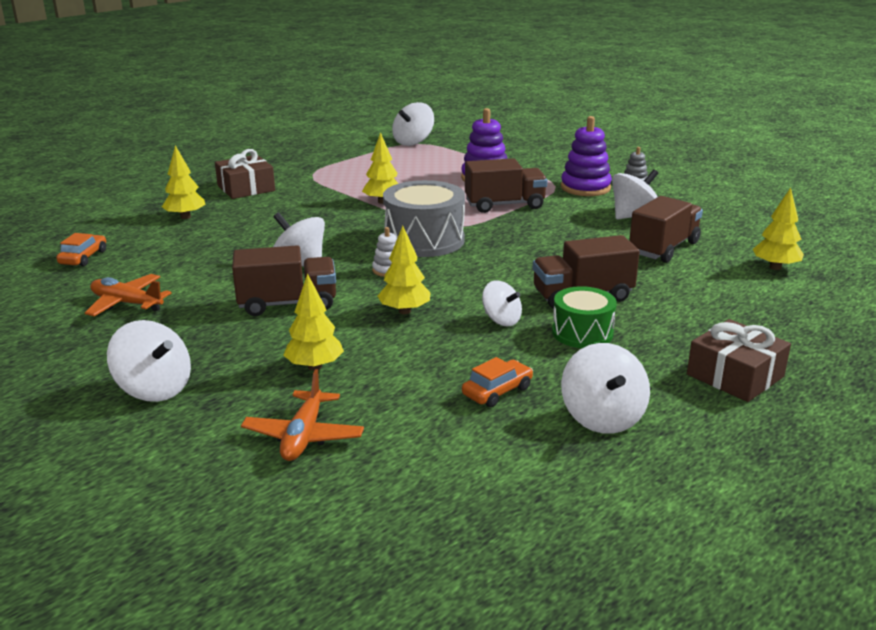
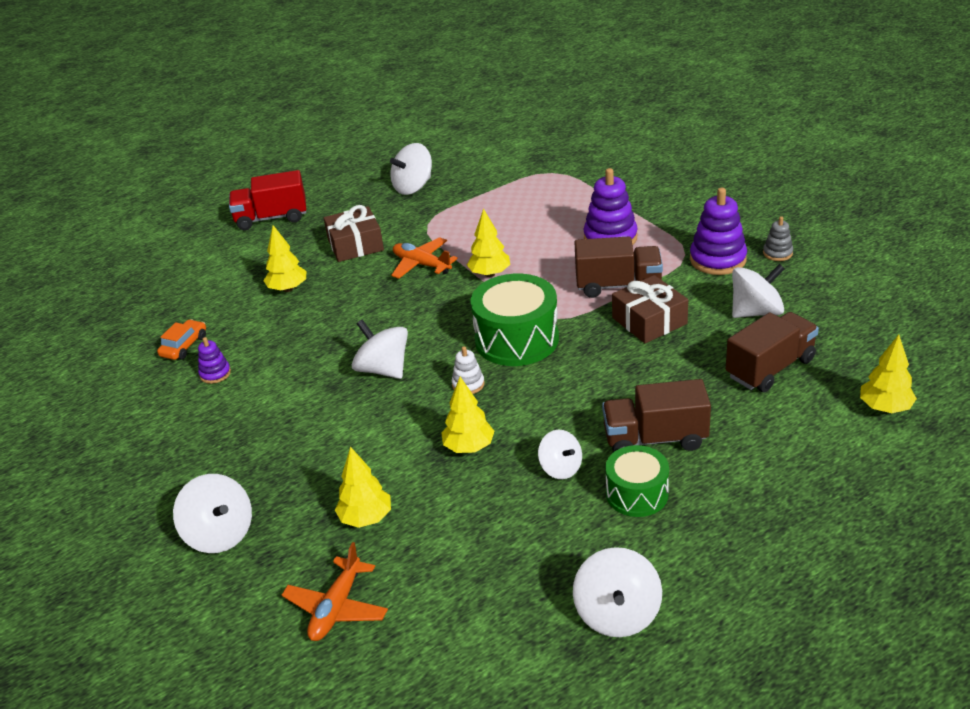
camera: 15 degrees right, 10 degrees up
(122, 275) = (215, 374): none -> purple stacking toy
(127, 303) = (213, 416): orange plane -> orange plane (422, 265)
(157, 174) = (271, 218): none -> red truck
(287, 304) = (360, 428): brown truck -> none
(413, 142) = (549, 170): white spinning top -> white spinning top (413, 187)
(424, 240) = (517, 339): grey drum -> green drum
(497, 391) = (527, 568): orange car -> none
(735, 375) = (772, 570): brown gift -> brown gift (649, 321)

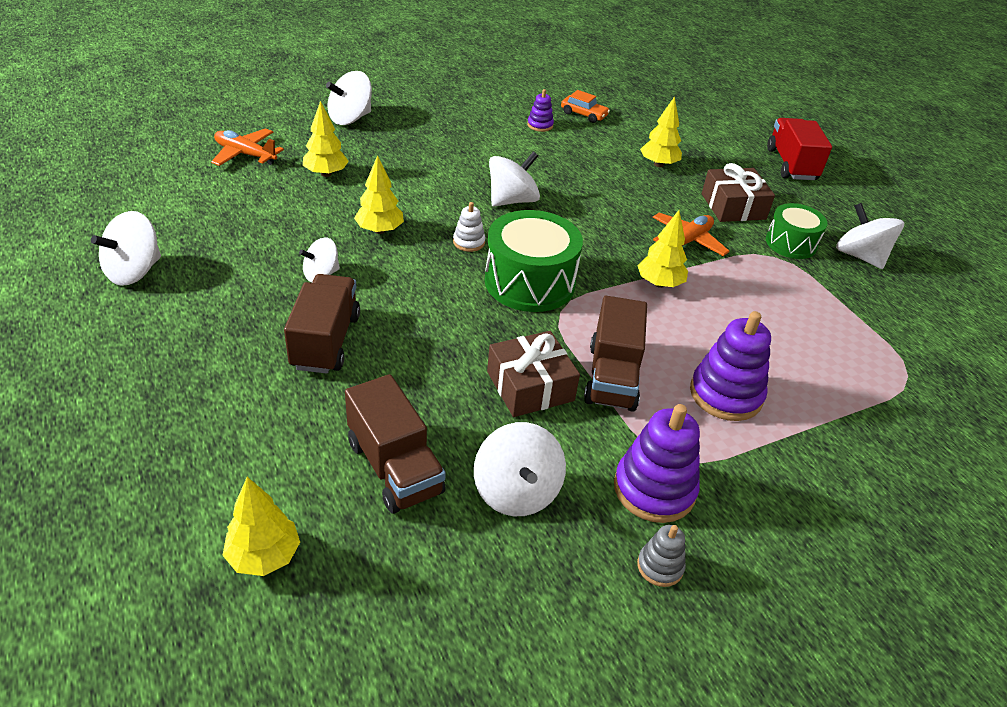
camera: 90 degrees right, 5 degrees up
(617, 614) = (134, 271): white spinning top -> white spinning top turned 60 degrees counterclockwise
(637, 494) = (258, 312): green drum -> green drum (791, 243)

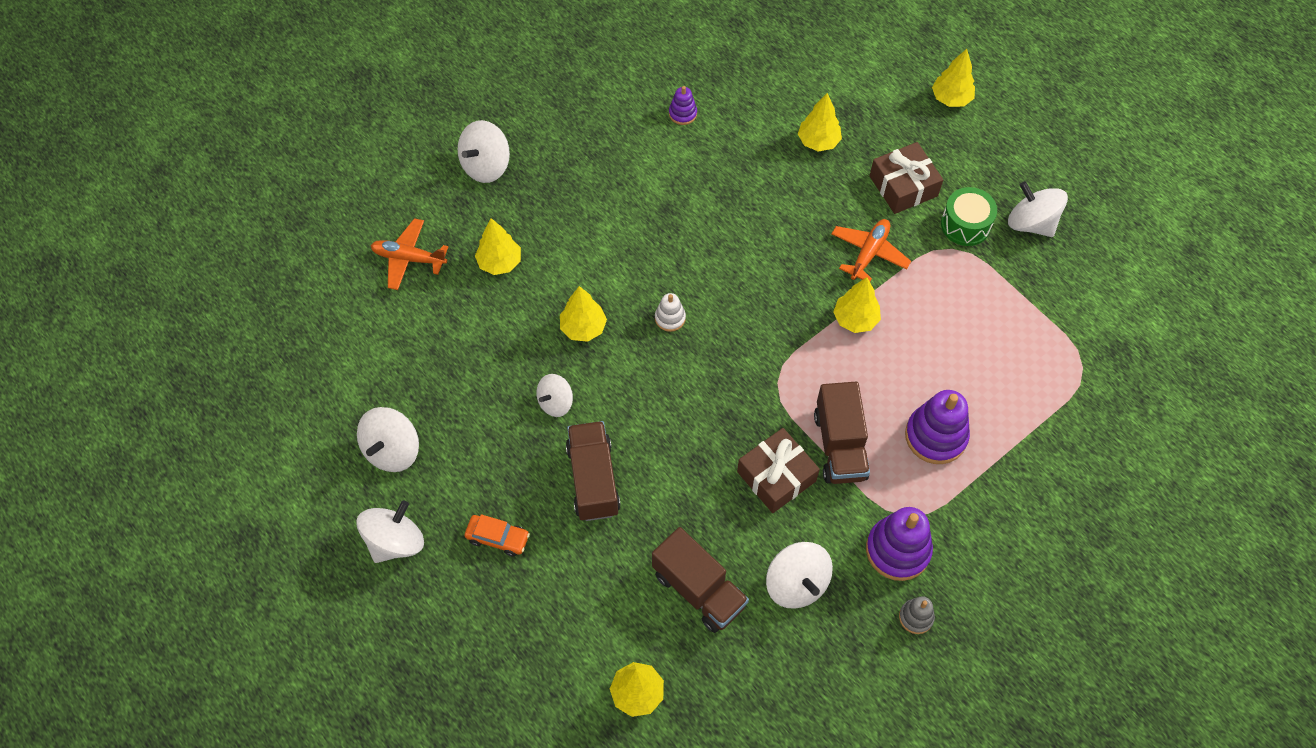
camera: 10 degrees left, 20 degrees up
(512, 200) = (691, 245): white spinning top -> white spinning top (395, 541)
(529, 282) = (740, 354): green drum -> none
(584, 114) = (722, 79): orange car -> orange car (498, 538)
(791, 164) = (951, 98): red truck -> yellow tree

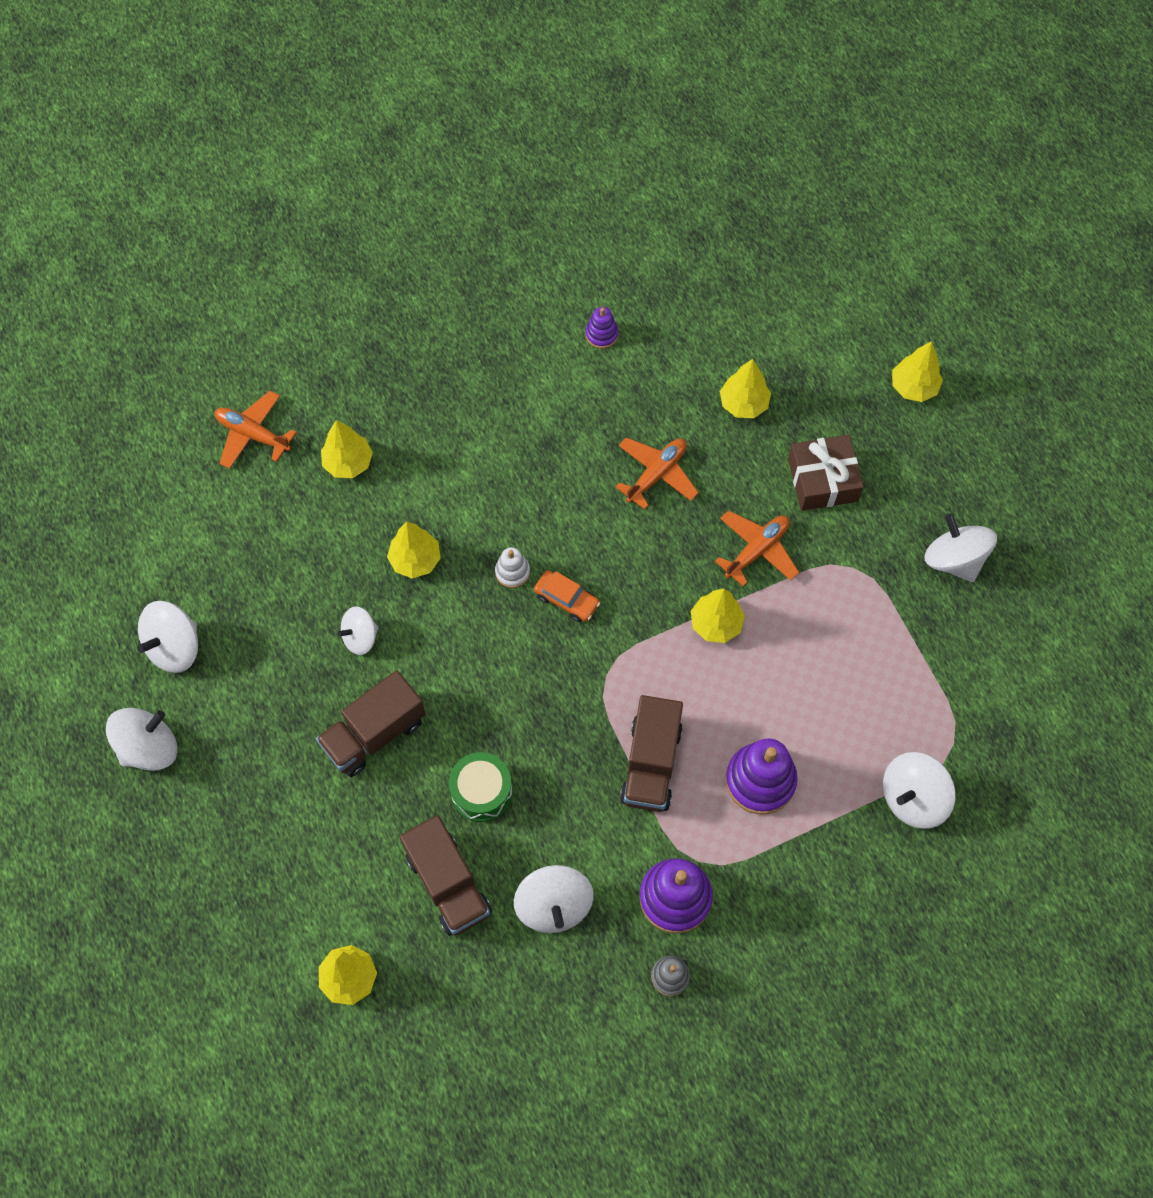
camera: 15 degrees right, 5 degrees up
(486, 166) = (367, 346): white spinning top -> white spinning top (913, 798)
(498, 538) = (255, 771): orange car -> orange car (566, 599)
(593, 479) = (374, 733): brown truck -> brown truck turned 135 degrees counterclockwise
(765, 213) = (656, 474): none -> orange plane
(776, 476) = (571, 780): brown gift -> none
(965, 225) = (878, 543): green drum -> green drum (482, 792)

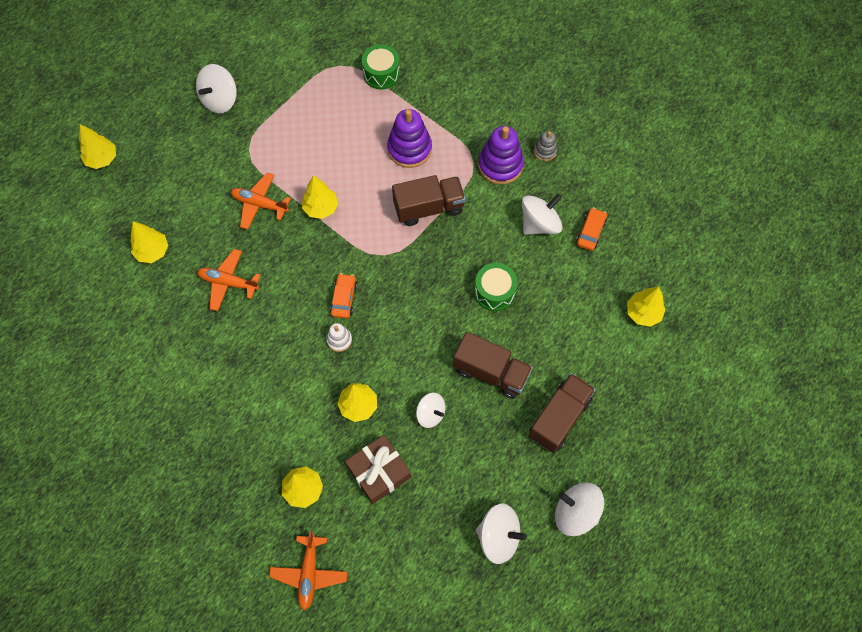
camera: 115 degrees left, 0 degrees up
(448, 884) = (559, 285): brown truck -> brown truck (559, 418)
(505, 972) = (590, 232): none -> orange car
(601, 334) = (128, 363): purple stacking toy -> none
(822, 480) = (193, 186): brown gift -> brown gift (379, 472)
(913, 798) = (381, 74): white spinning top -> green drum

